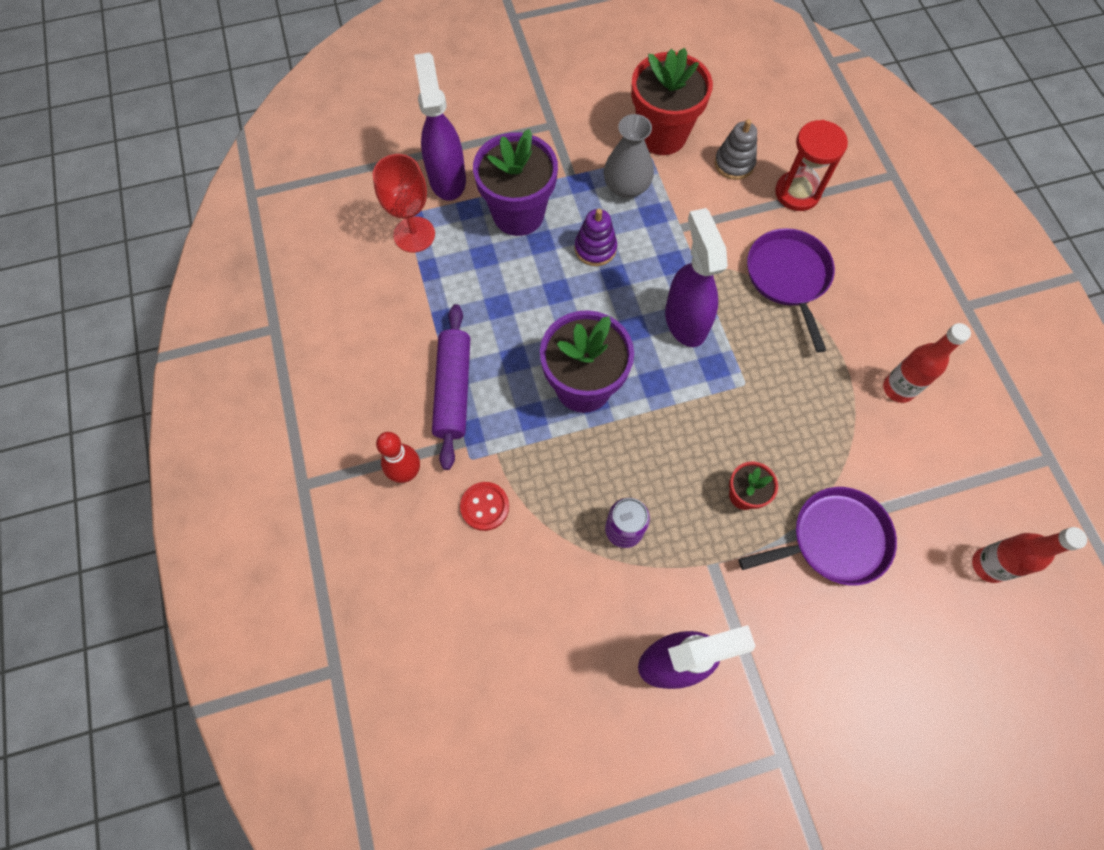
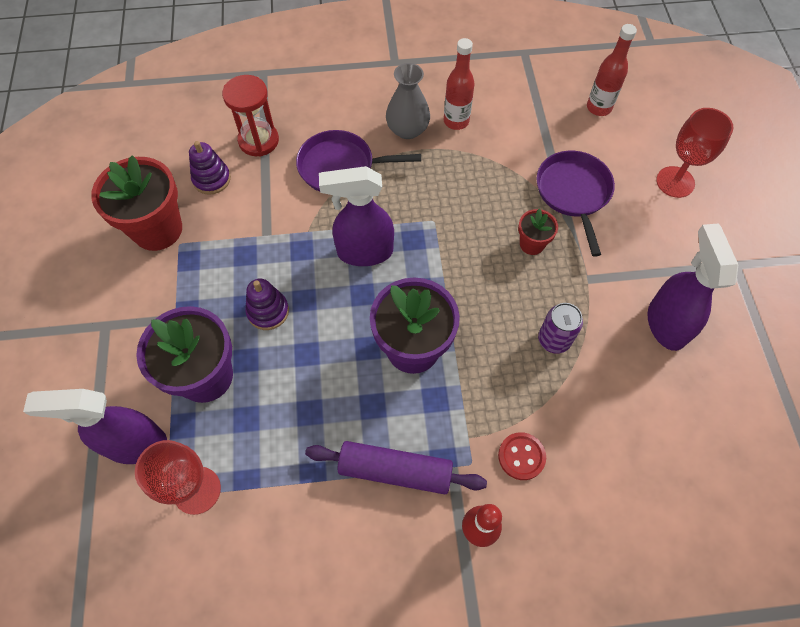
camera: 80 degrees left, 5 degrees down
(626, 187) = (206, 271): grey vase -> grey vase (407, 129)
(734, 163) = (211, 179): grey stacking toy -> purple stacking toy
(894, 675) = (675, 182): none -> red goblet

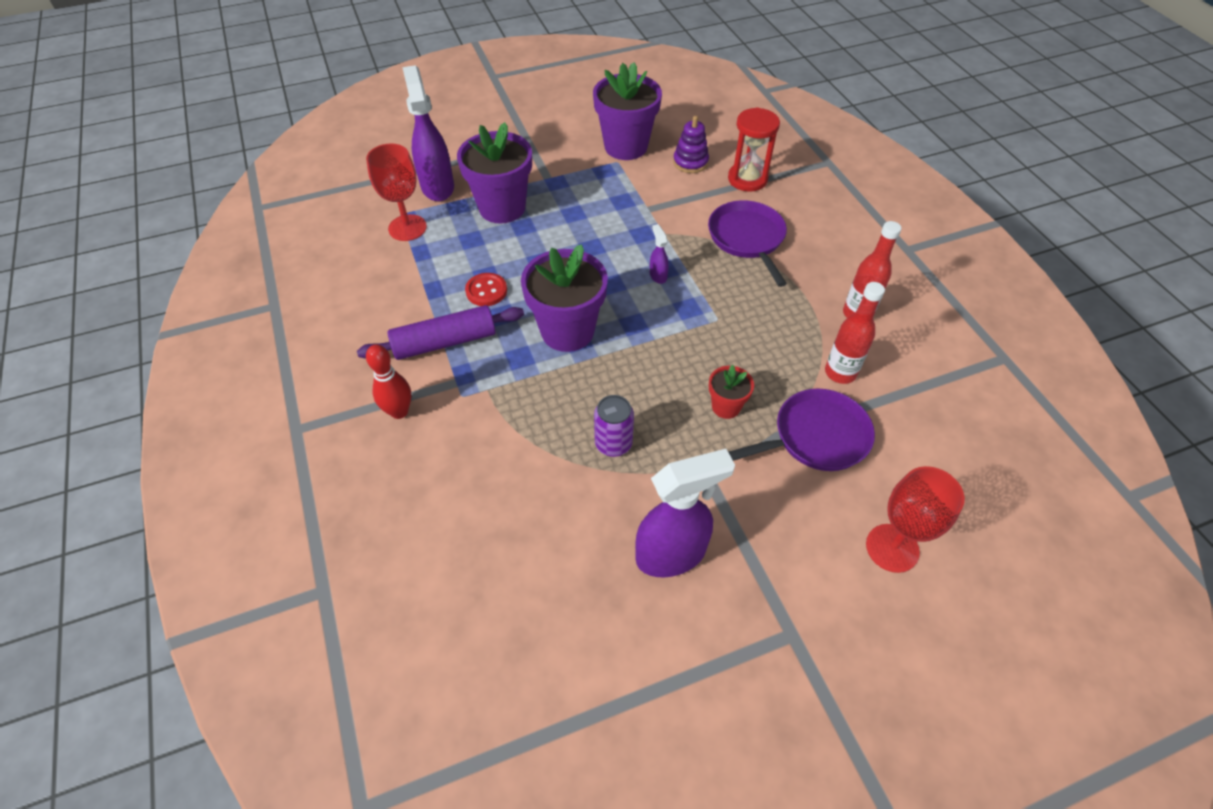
camera: 75 degrees right, 10 degrees down
(157, 229) = (626, 146): red flower pot -> purple flower pot
(268, 311) = (572, 228): purple stacking toy -> none
(364, 252) = (658, 275): purple spray bottle -> purple spray bottle, size x0.44
(395, 470) = (445, 342): purple rolling pin -> purple rolling pin turned 75 degrees clockwise
(407, 129) = (822, 277): grey vase -> none
(521, 456) = (476, 434): red button -> red button (486, 291)
(598, 108) = (965, 447): red bottle -> red bottle (840, 373)

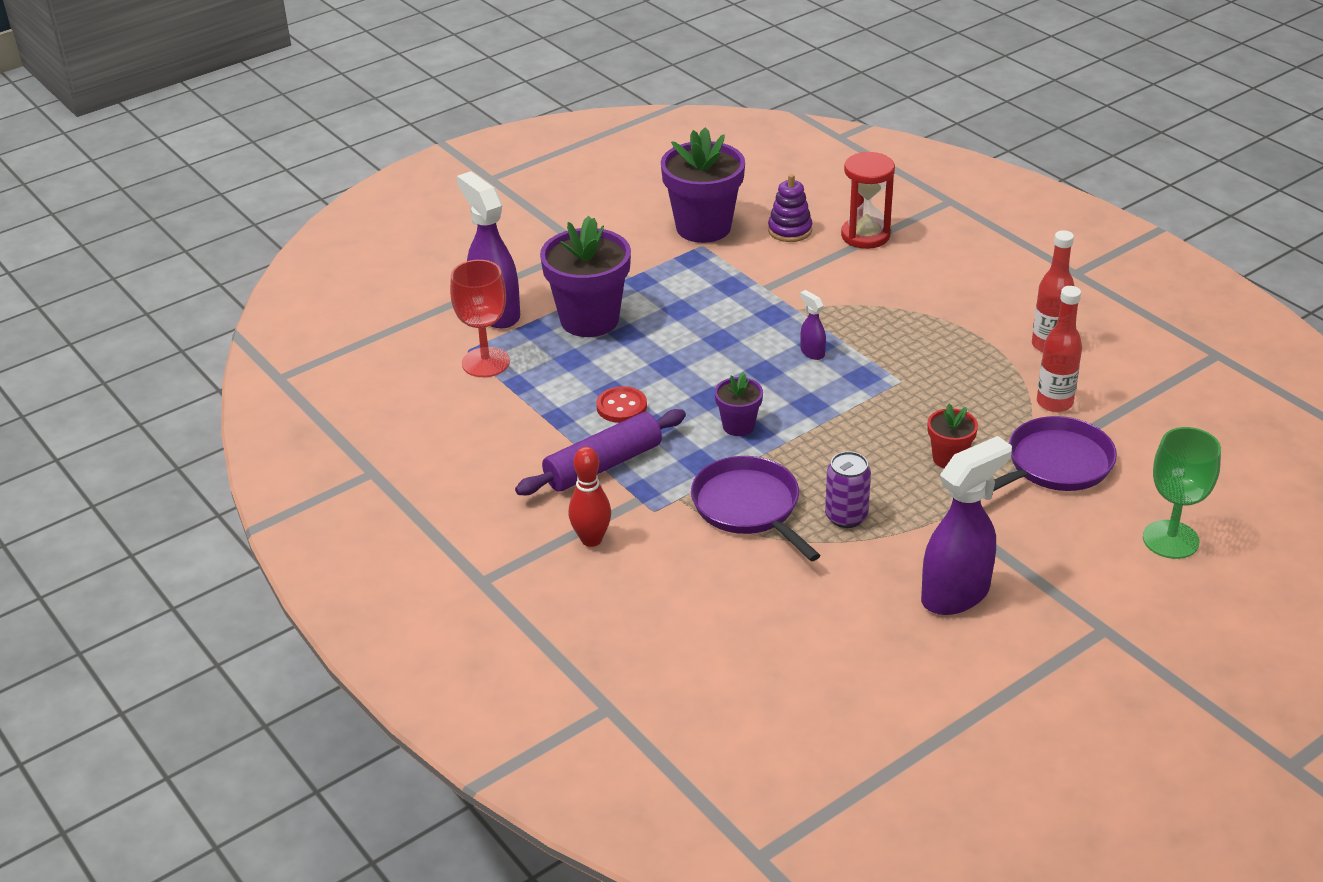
camera: 15 degrees left, 15 degrees down
(567, 331) = (738, 426): purple flower pot -> purple flower pot, size x0.50
(747, 238) = (894, 296): purple pan -> purple pan (749, 507)
(892, 548) = (1170, 539): red goblet -> green goblet

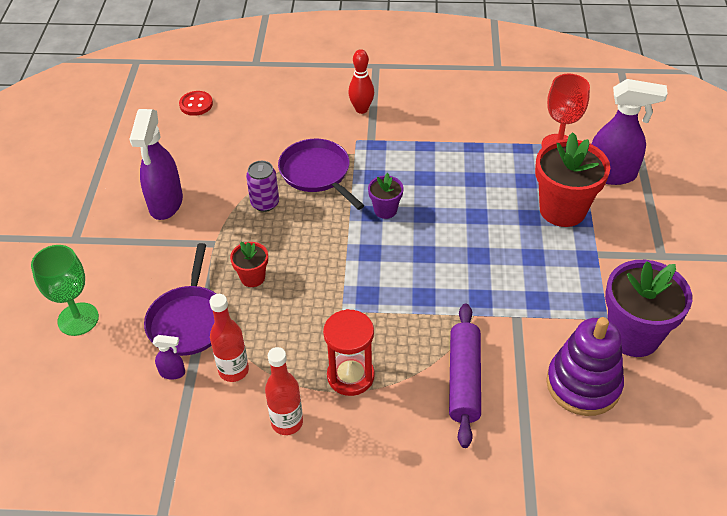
camera: 130 degrees right, 10 degrees up
(589, 320) = (562, 210): purple flower pot -> red flower pot
(603, 465) = (412, 142): purple rolling pin -> purple rolling pin (464, 380)
(621, 407) = (456, 175): red button -> red button (196, 104)
(749, 507) = (317, 173): purple pan -> purple pan turned 135 degrees counterclockwise
(790, 230) = (583, 384): purple stacking toy -> purple stacking toy, size x1.70
(812, 352) = (418, 289): purple spray bottle -> purple spray bottle (173, 373)
(865, 235) = (532, 427): red hourglass -> red hourglass (350, 376)

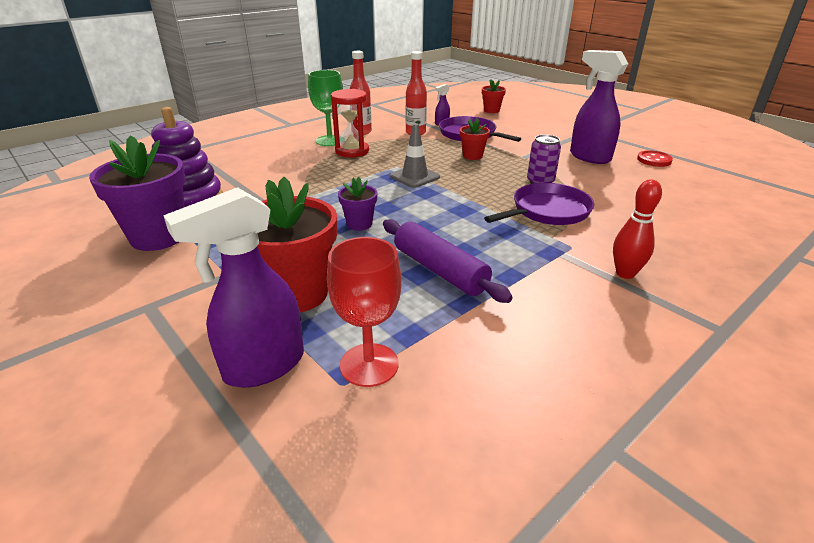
camera: 135 degrees right, 15 degrees down
(65, 363) = (491, 110): none -> red flower pot
(78, 319) = (518, 118): green goblet -> green goblet (330, 141)
(196, 104) = (726, 203): red button -> red button (654, 160)
(317, 173) = (547, 211): purple pan -> purple pan turned 45 degrees counterclockwise
(349, 281) = (415, 177): none -> grey traffic cone
(385, 210) = (456, 216): purple flower pot -> purple flower pot (359, 224)
(464, 380) = (280, 173): purple rolling pin -> purple rolling pin (440, 270)

